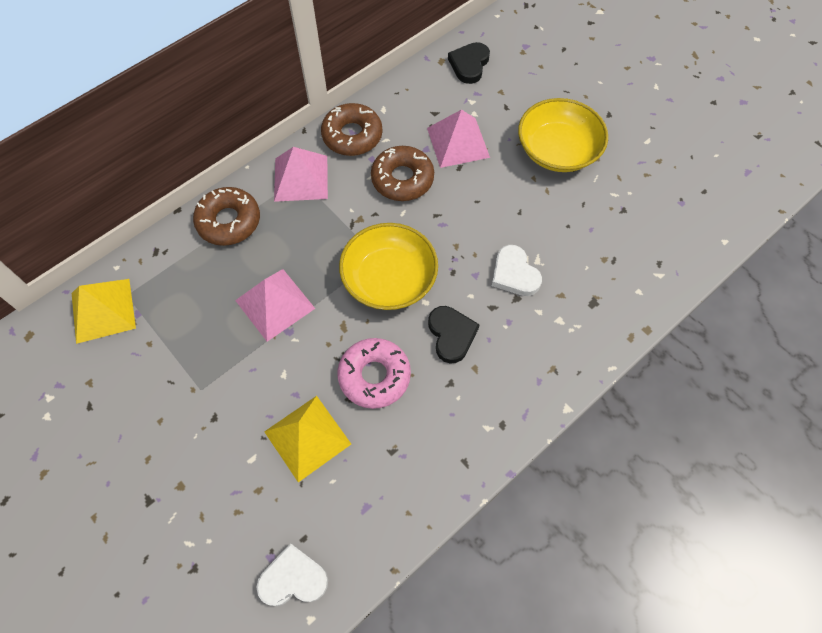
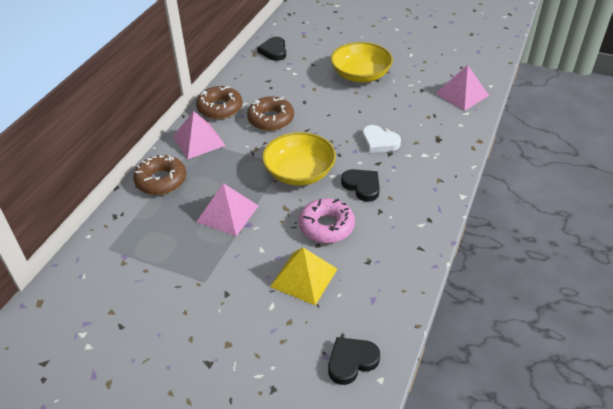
camera: 25 degrees left, 20 degrees down
(103, 310) = (94, 264): yellow pyramid -> none
(293, 578) = (351, 361): white heart -> black heart
(458, 142) = (294, 90): pink pyramid -> pink pyramid (462, 94)

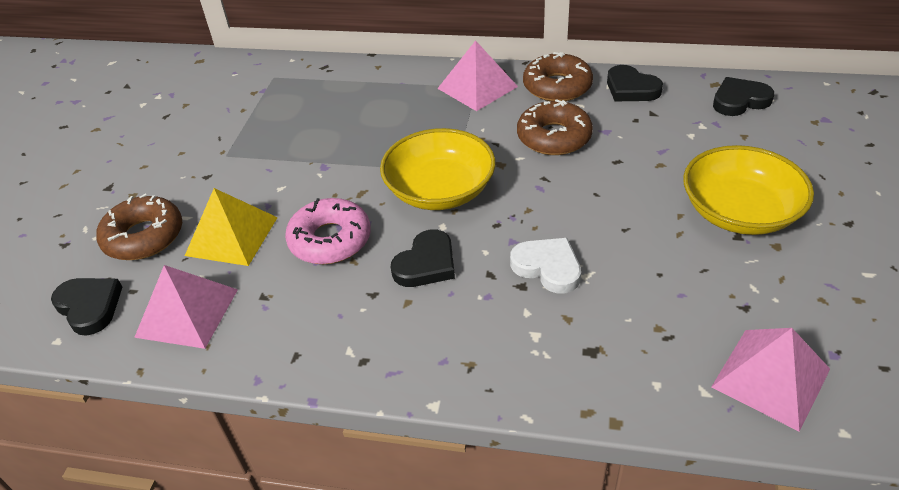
camera: 80 degrees right, 0 degrees up
(161, 180) = (391, 80): brown donut -> brown donut (144, 236)
(227, 213) = (341, 145): pink pyramid -> pink pyramid (187, 312)
(240, 82) = (631, 88): none -> black heart
(379, 142) = (547, 267): white heart -> white heart turned 105 degrees clockwise

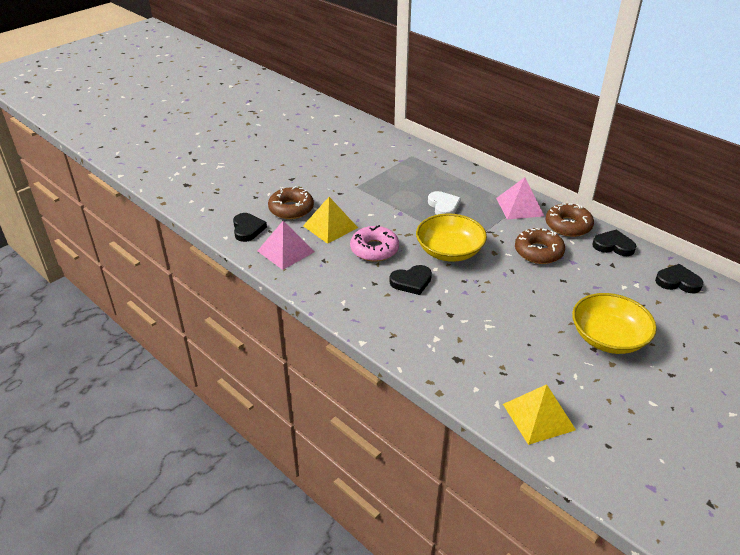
camera: 30 degrees right, 5 degrees down
(547, 267) = (471, 312): white heart -> white heart (443, 206)
(631, 88) = (613, 246): black heart -> black heart turned 120 degrees clockwise
(770, 378) = (538, 416): pink pyramid -> yellow pyramid

